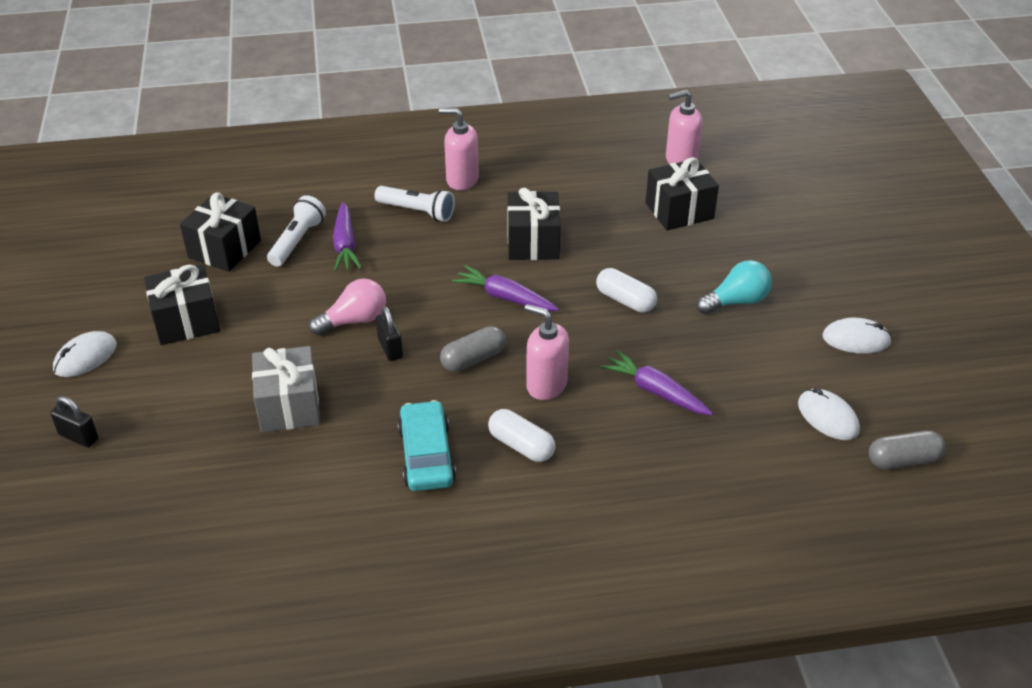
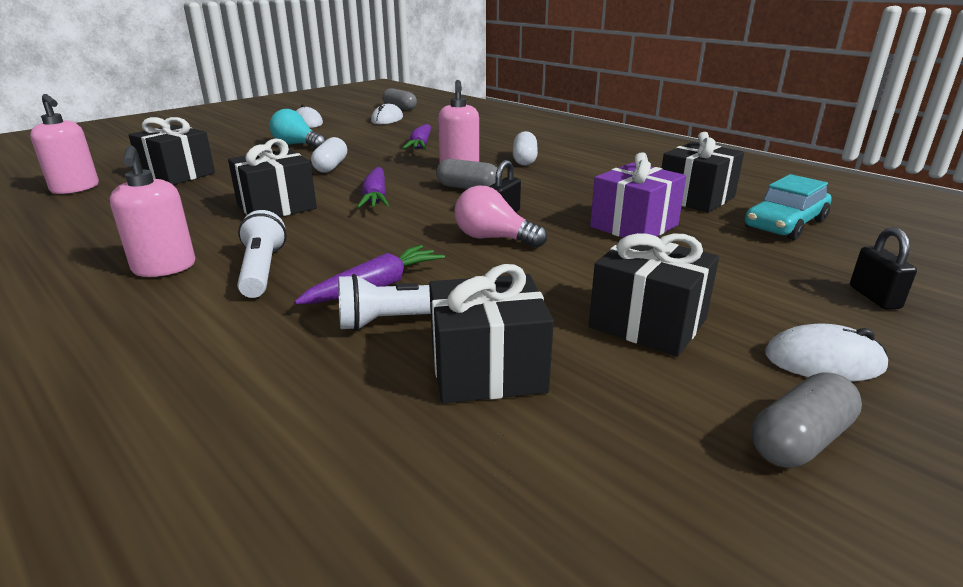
camera: 125 degrees left, 15 degrees down
(76, 305) = (800, 440): none -> grey capsule
(289, 406) = (634, 226): grey gift -> purple gift
(289, 493) = (696, 198): none -> black gift
(426, 455) = (581, 176): turquoise car -> turquoise car (785, 224)

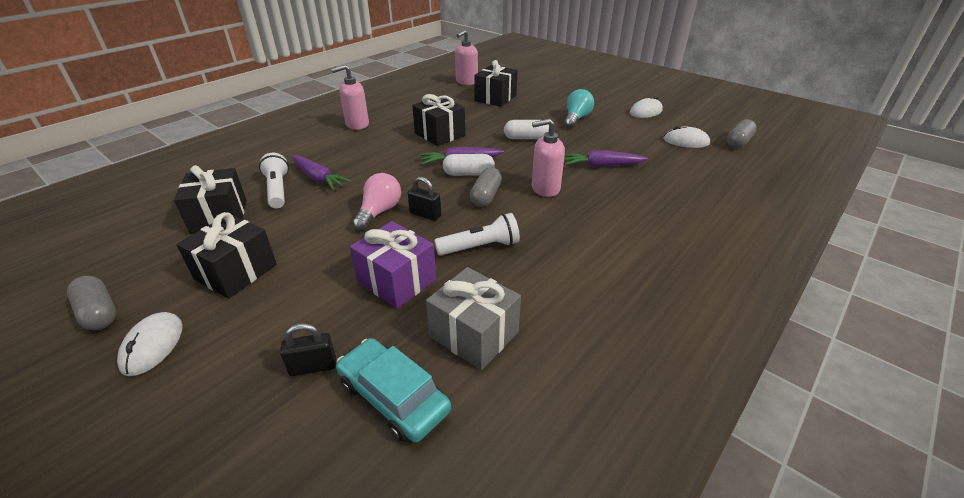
camera: 85 degrees right, 10 degrees up
(262, 270) = (348, 146): white flashlight -> white flashlight (480, 247)
(524, 160) = (578, 222): white capsule -> white capsule (468, 174)
(696, 198) = (474, 334): black gift -> grey gift
(874, 297) = (215, 413): black padlock -> black padlock (313, 367)

